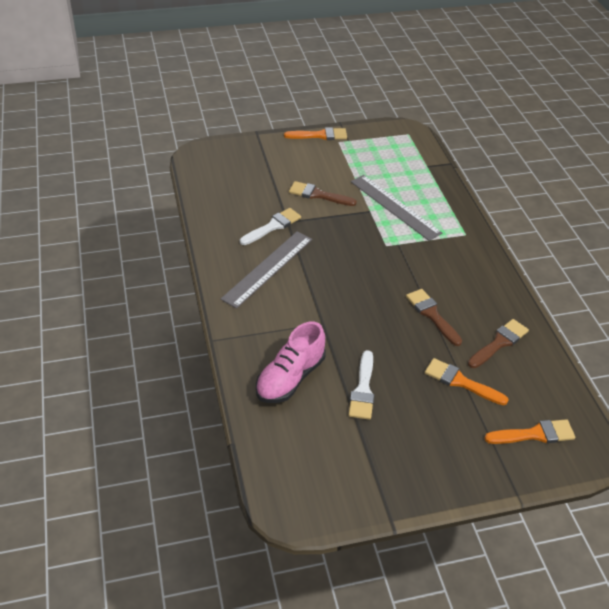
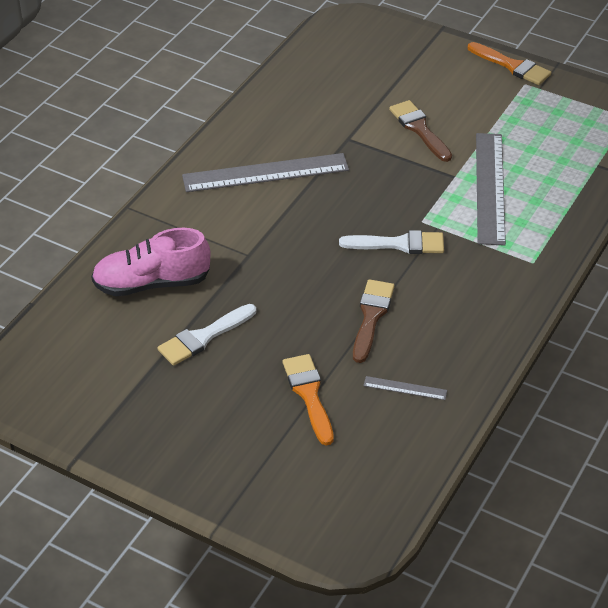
camera: 45 degrees right, 0 degrees up
(273, 226) = (326, 135): white brush -> white brush (399, 244)
(499, 343) = (405, 388): brown brush -> grey ruler
(534, 434) = (314, 490): orange brush -> none

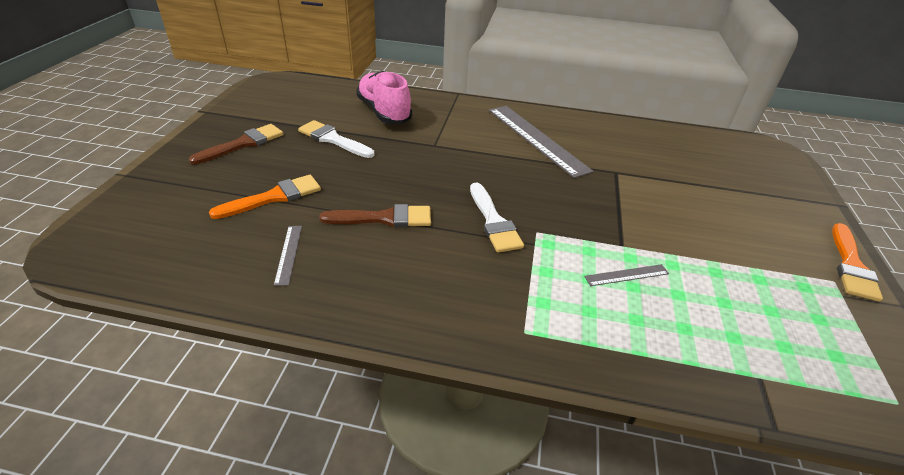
camera: 70 degrees right, 5 degrees down
(419, 129) = (671, 211): brown brush -> brown brush (243, 144)
(489, 187) = (626, 275): grey ruler -> grey ruler, size x0.43

